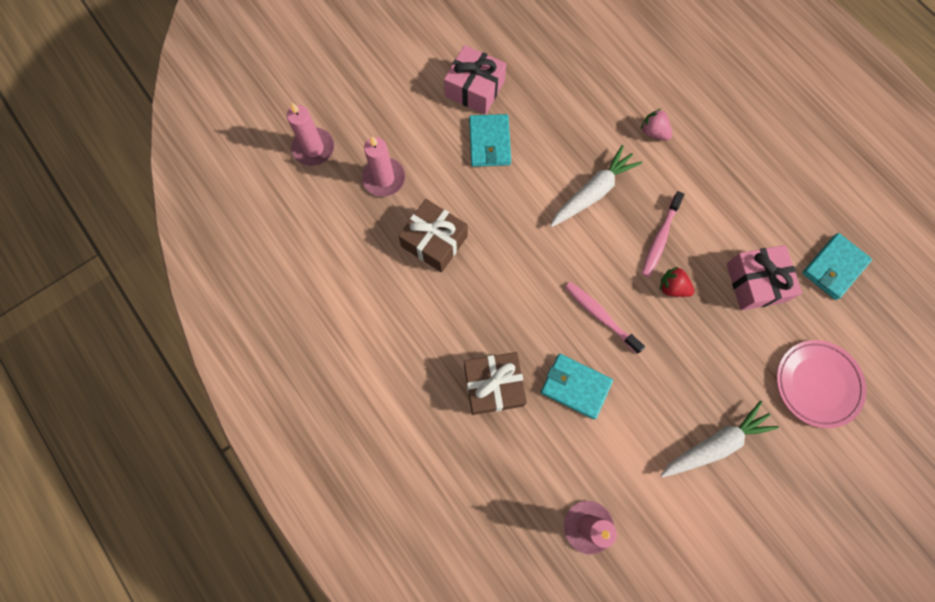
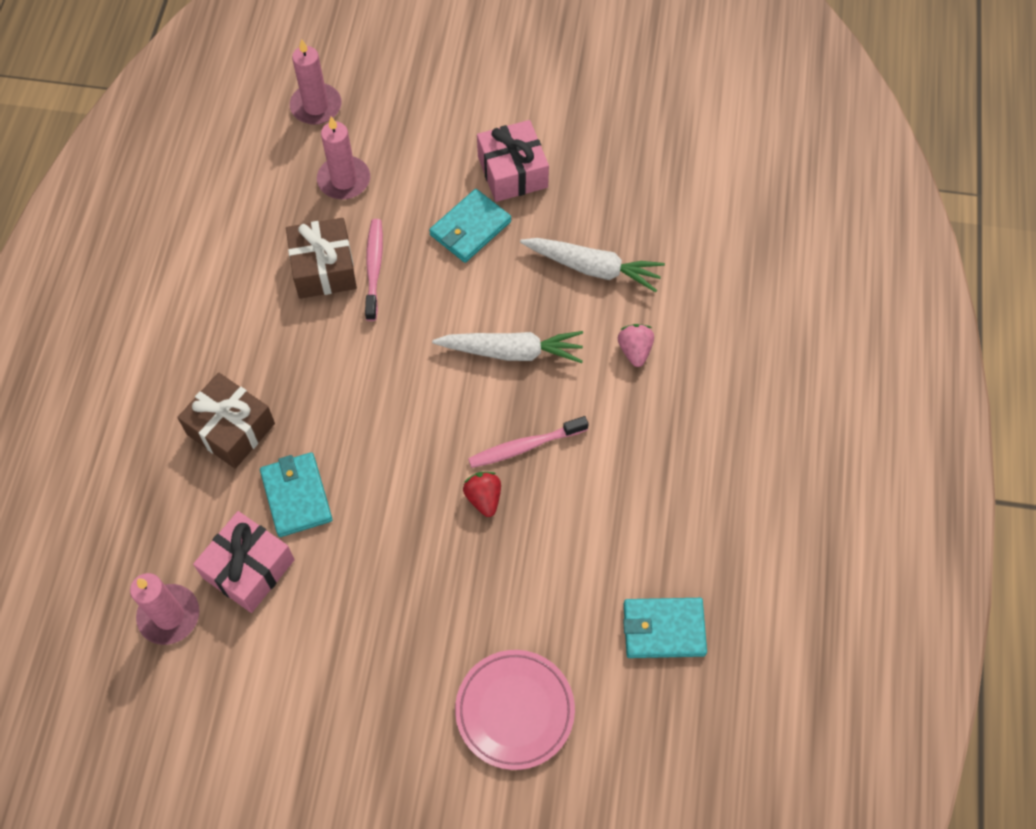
camera: 45 degrees right, 10 degrees down
(600, 316) = (389, 460): pink toothbrush -> pink toothbrush (374, 268)
(715, 444) = (357, 663): white carrot -> white carrot (593, 268)
(755, 282) = (568, 568): pink gift -> pink gift (248, 568)

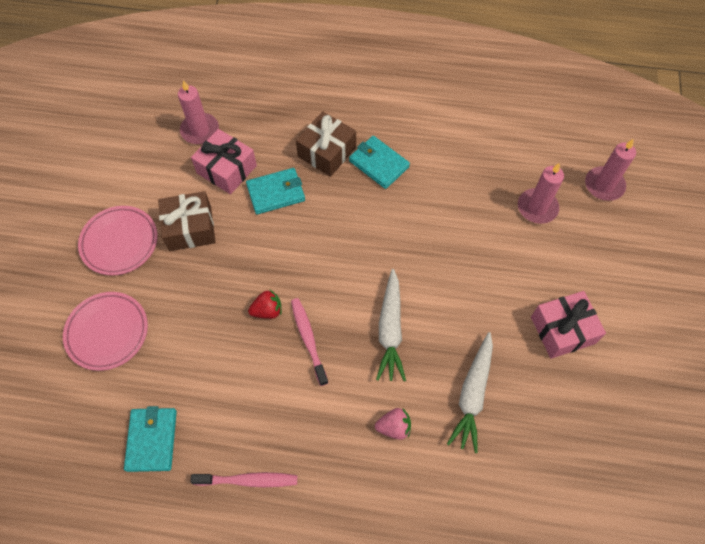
camera: 90 degrees right, 0 degrees up
(324, 268) = (457, 198): brown gift -> brown gift (190, 228)
(368, 715) = (120, 242): none -> pink plate
(374, 268) = (459, 231): pink toothbrush -> pink toothbrush (248, 480)
(470, 228) = (502, 298): turquoise wallet -> turquoise wallet (379, 164)

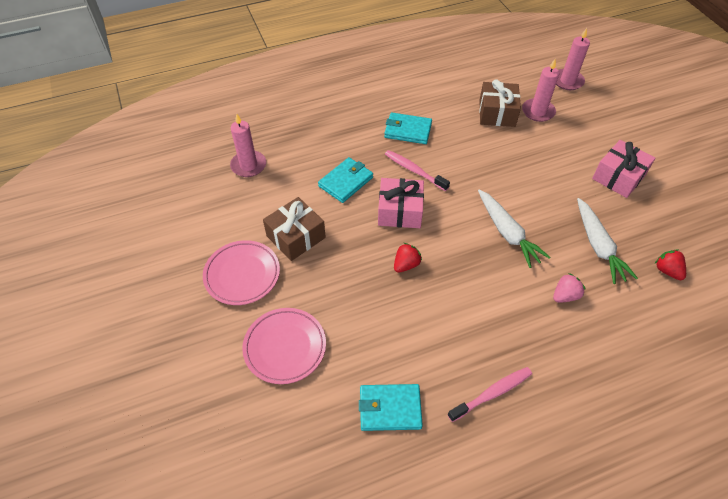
camera: 30 degrees left, 10 degrees down
(152, 440) = (390, 408): turquoise wallet -> turquoise wallet turned 60 degrees counterclockwise
(226, 169) = (293, 183): pink gift -> pink gift (400, 211)
(308, 339) = (454, 269): pink toothbrush -> pink toothbrush (414, 170)
(327, 152) = (363, 139): brown gift -> brown gift (497, 113)
(523, 462) = (667, 271): none -> red strawberry

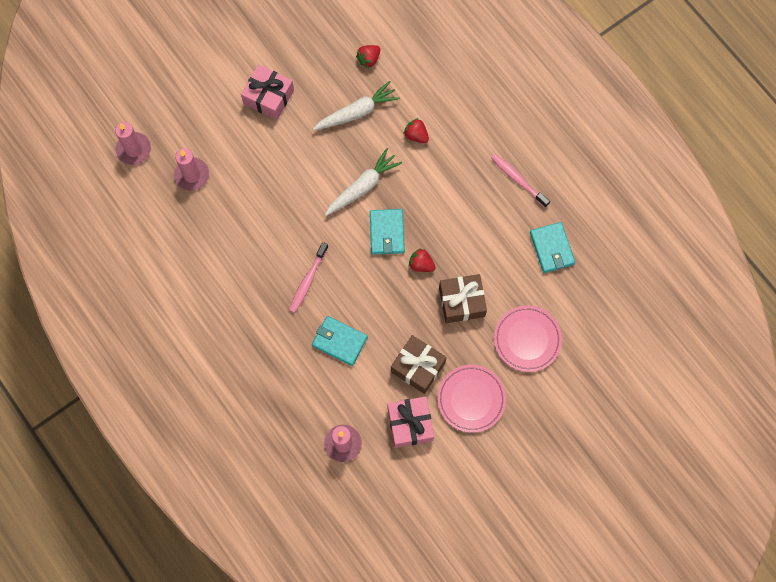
camera: 105 degrees left, 20 degrees up
(400, 211) = (363, 282): pink gift -> pink gift (410, 424)
(407, 130) = (252, 299): turquoise wallet -> turquoise wallet (387, 233)
(497, 113) = (204, 215): brown gift -> brown gift (461, 302)
(565, 295) = (416, 135): pink strawberry -> red strawberry

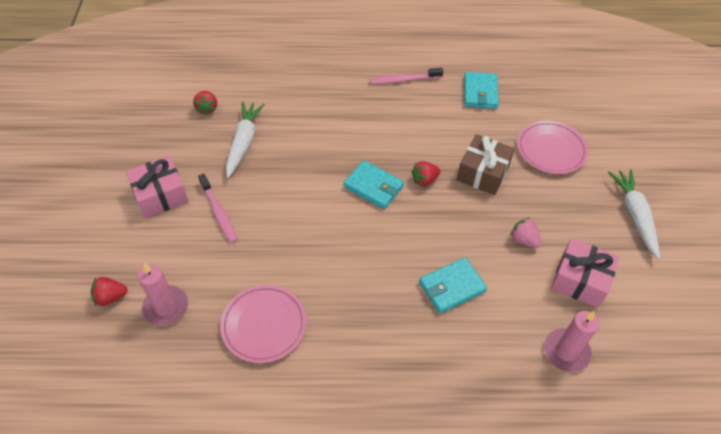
camera: 55 degrees left, 20 degrees down
(134, 149) = (82, 344): pink candle -> none
(308, 280) = (367, 275): pink toothbrush -> pink toothbrush (219, 212)
(362, 186) = (314, 178): white carrot -> white carrot (634, 215)
(416, 135) = (305, 117): red strawberry -> red strawberry (111, 297)
(418, 367) = (524, 240): brown gift -> pink strawberry
(471, 399) = (583, 219): pink plate -> pink plate (264, 325)
(552, 248) = (480, 92): turquoise wallet -> turquoise wallet turned 75 degrees clockwise

